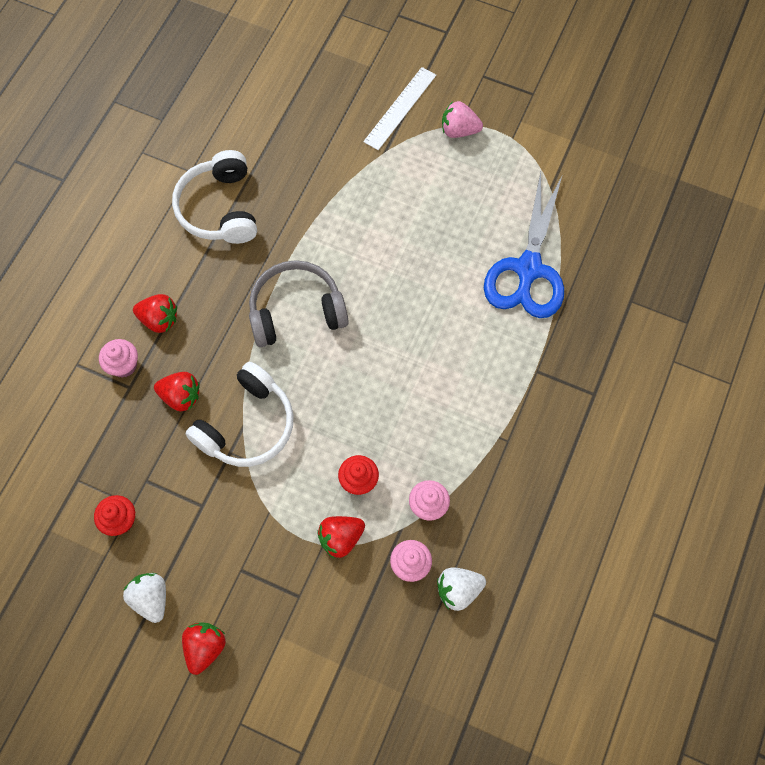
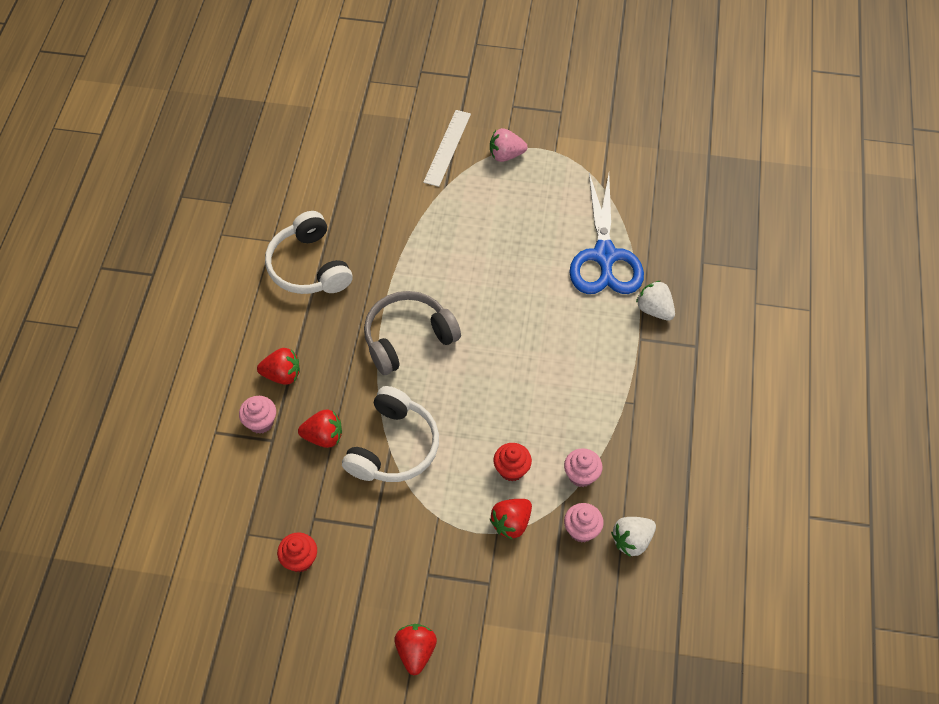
camera: 15 degrees left, 10 degrees down
(151, 598) = (351, 621): white strawberry -> white strawberry (654, 309)

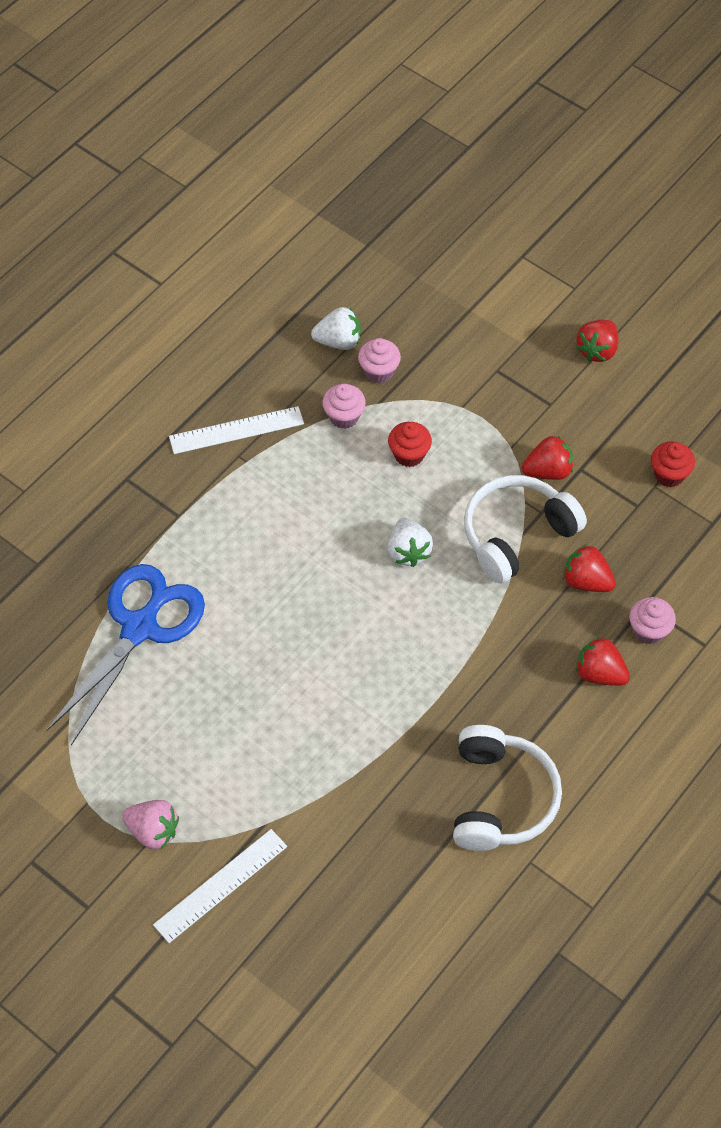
camera: 150 degrees left, 0 degrees up
(408, 338) = (432, 644): grey headphones -> none
(511, 523) = (442, 408): red strawberry -> red strawberry (548, 471)
(651, 422) = (236, 430): none -> white ruler
(654, 309) = (136, 538): white strawberry -> white strawberry (408, 551)

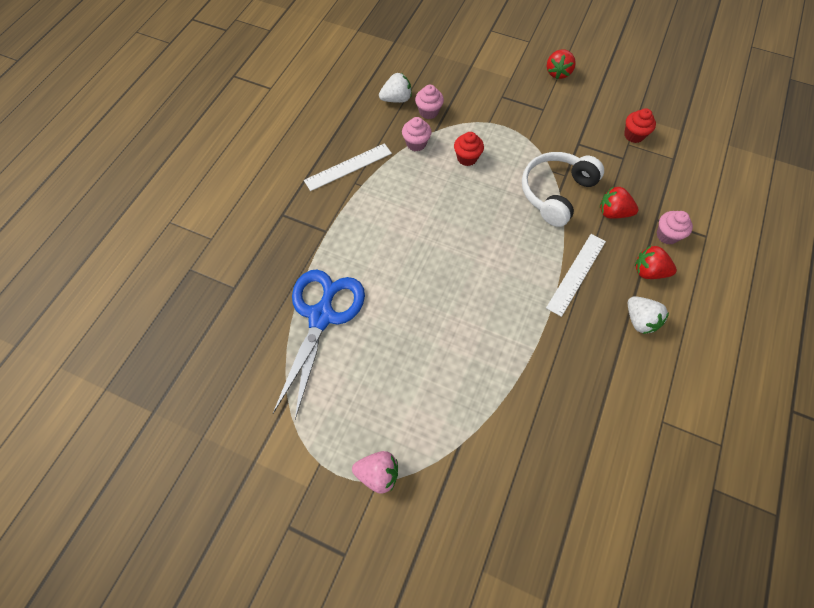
camera: 15 degrees left, 5 degrees up
(221, 885) = (444, 505): white ruler -> white ruler (576, 274)
(408, 551) = (490, 220): white strawberry -> white strawberry (639, 320)
(500, 798) = (621, 378): white headphones -> none
(548, 471) = (559, 149): red strawberry -> none

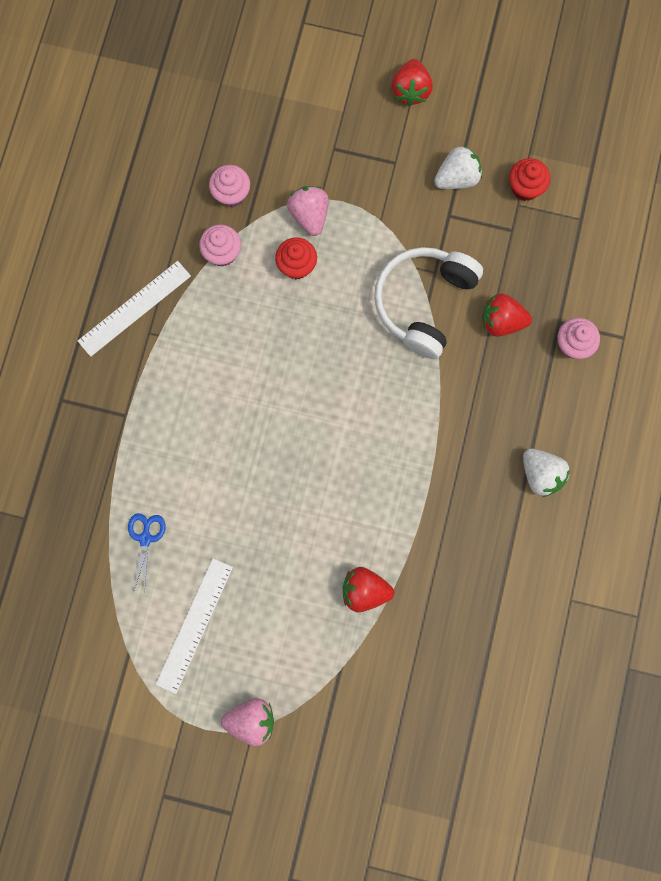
camera: 10 degrees left, 15 degrees up
(321, 316) = (145, 538): blue scissors -> blue scissors, size x0.40
(396, 99) = (181, 179): white strawberry -> white strawberry (457, 178)
(480, 130) = (309, 215): none -> pink strawberry
(576, 274) = (459, 422): white ruler -> white ruler (194, 625)
(649, 271) = (550, 403): red strawberry -> red strawberry (365, 591)

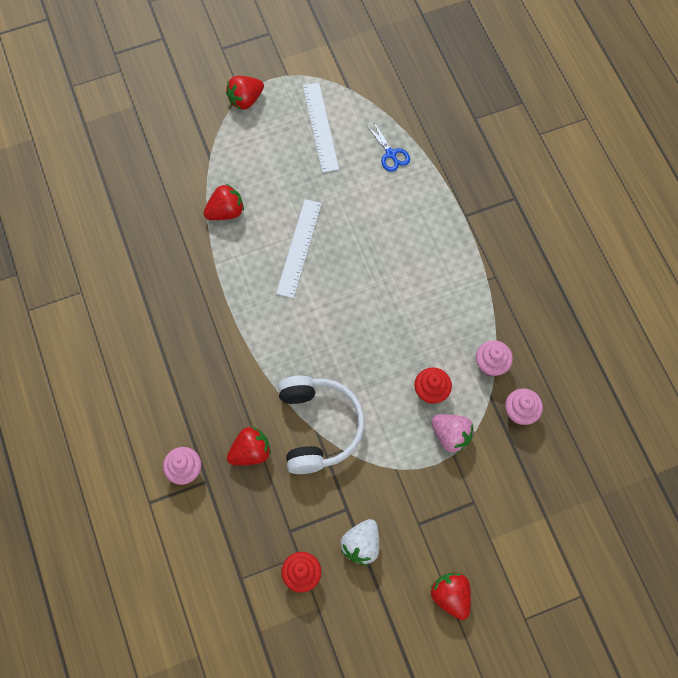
camera: 145 degrees right, 10 degrees down
(134, 308) = (519, 286): white ruler -> white ruler (299, 248)
(251, 720) = (245, 100): pink strawberry -> red strawberry
(541, 474) = (152, 360): white strawberry -> none

